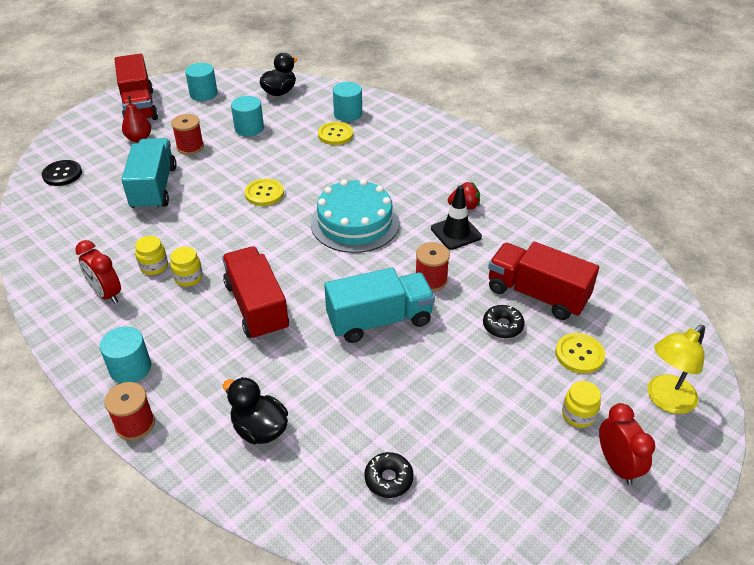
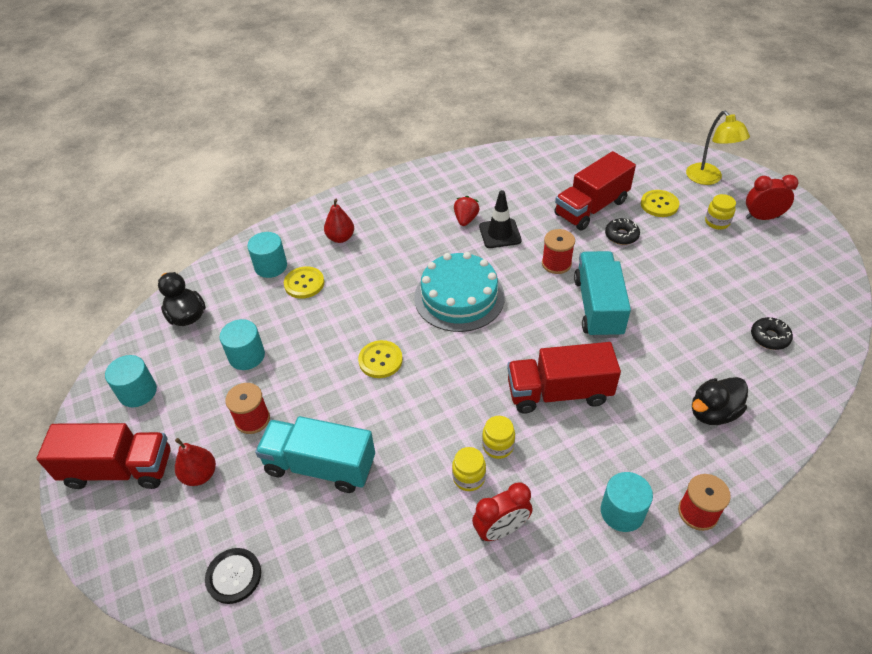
camera: 70 degrees left, 5 degrees up
(399, 139) = (340, 238): none -> red pear

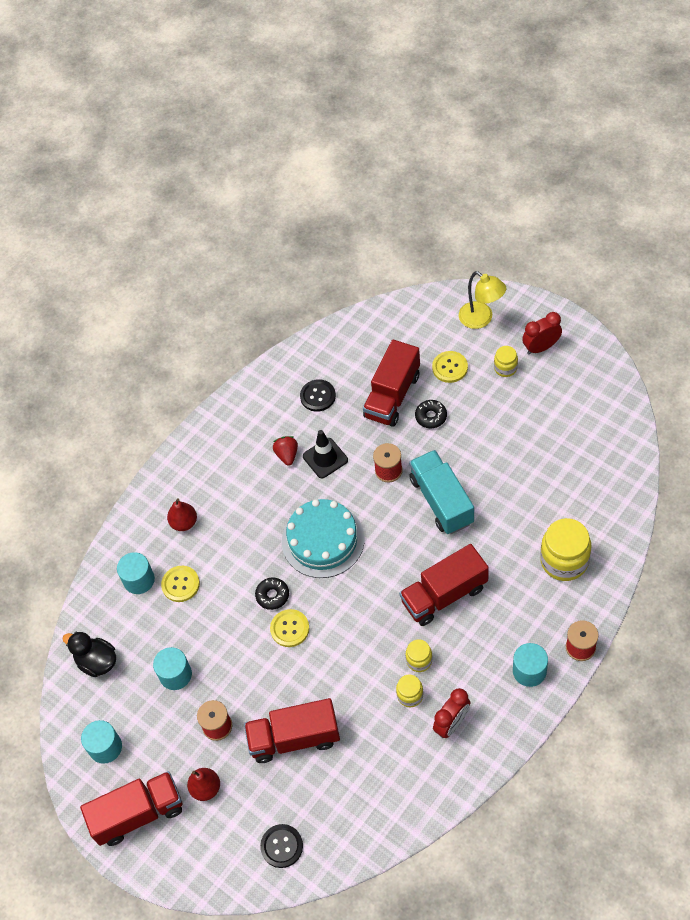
camera: 20 degrees left, 10 degrees up
(320, 466) = (294, 738): turquoise truck -> red truck
(520, 186) = (318, 396): none -> black button
(713, 412) = (564, 561): black duck -> yellow jar
(769, 337) = (584, 473): black donut -> black donut (272, 595)

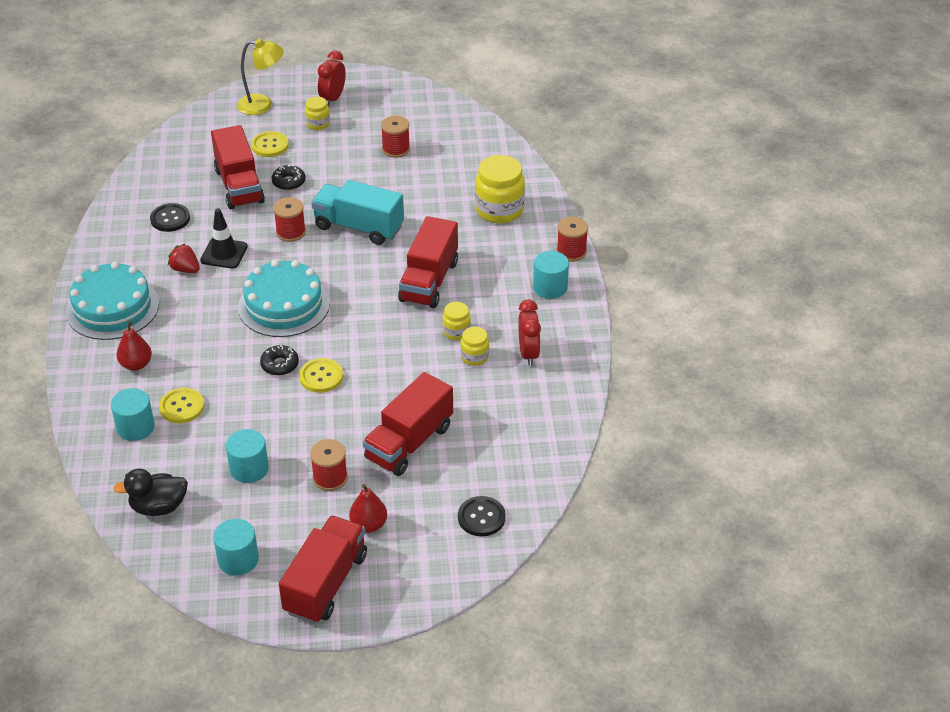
camera: 50 degrees left, 15 degrees down
(212, 457) = (112, 308): none -> turquoise cake
(541, 437) = (396, 149): none -> red spool

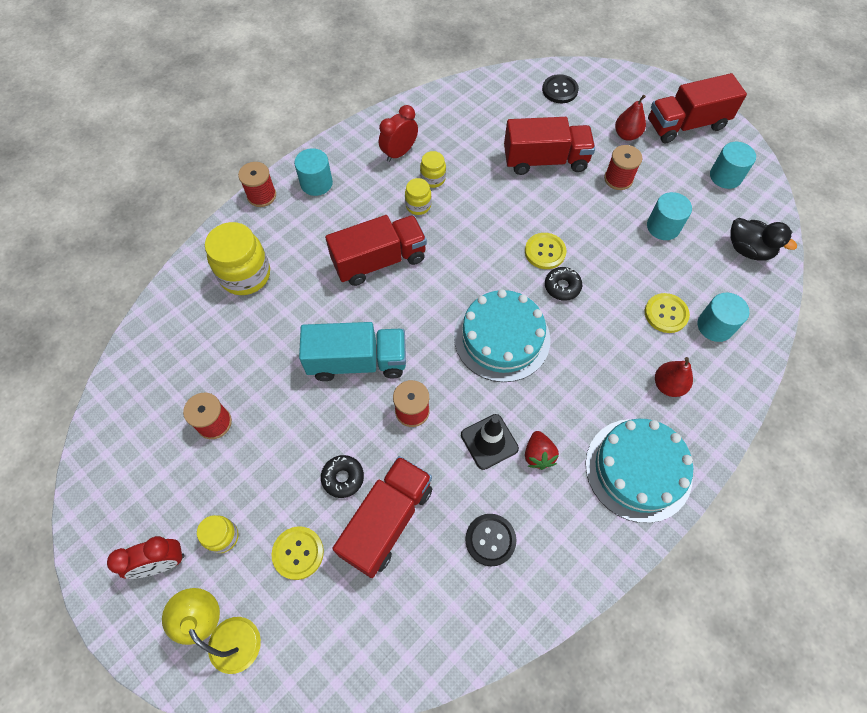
camera: 130 degrees left, 20 degrees up
(359, 227) = (357, 361): turquoise truck -> turquoise truck turned 75 degrees counterclockwise

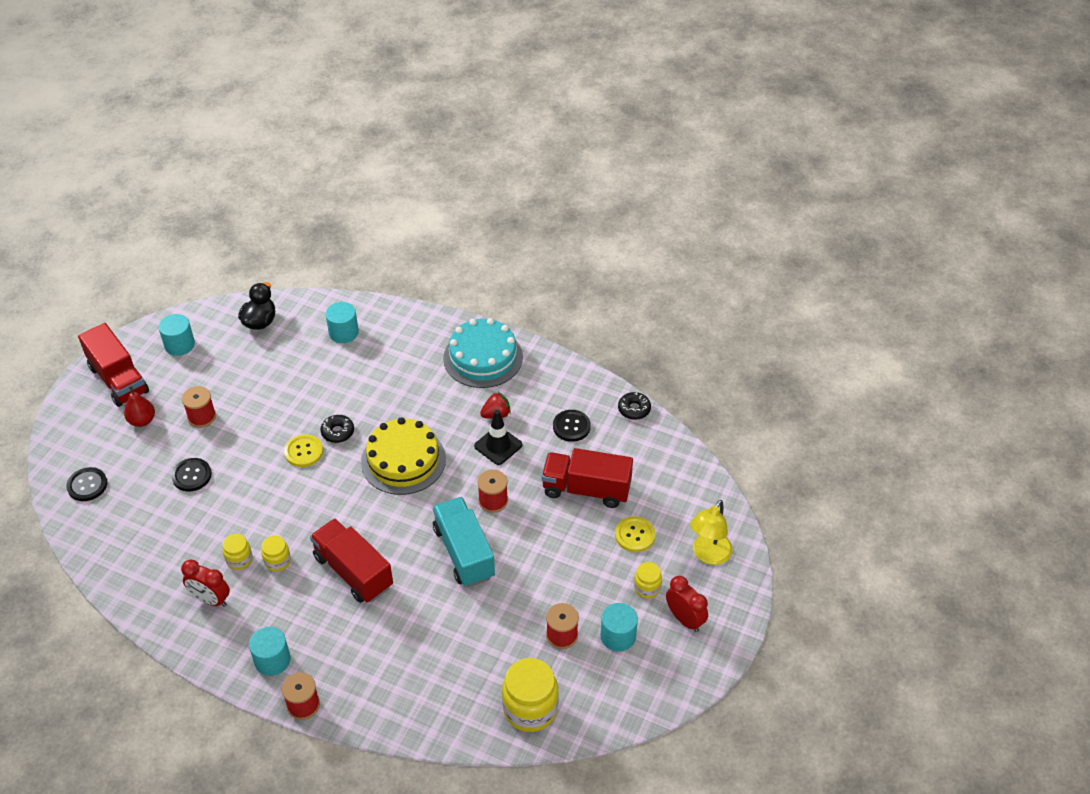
camera: 110 degrees left, 15 degrees down
(245, 275) = (406, 677): yellow jar -> yellow jar (530, 709)
(343, 478) = (567, 527): black donut -> black donut (634, 409)
(502, 338) = (403, 460): turquoise cake -> yellow cake
(545, 160) = (191, 475): red truck -> black button
(663, 227) = (251, 377): turquoise cylinder -> turquoise cylinder (618, 636)
(666, 314) = (342, 362): yellow button -> none
(668, 385) = (407, 352): red pear -> none

